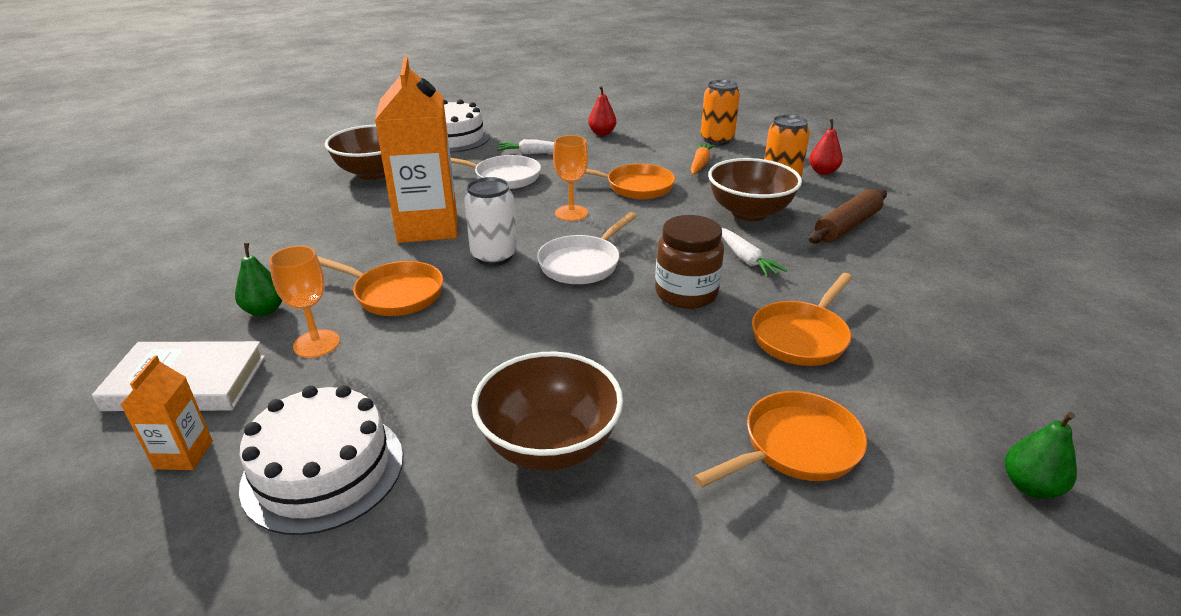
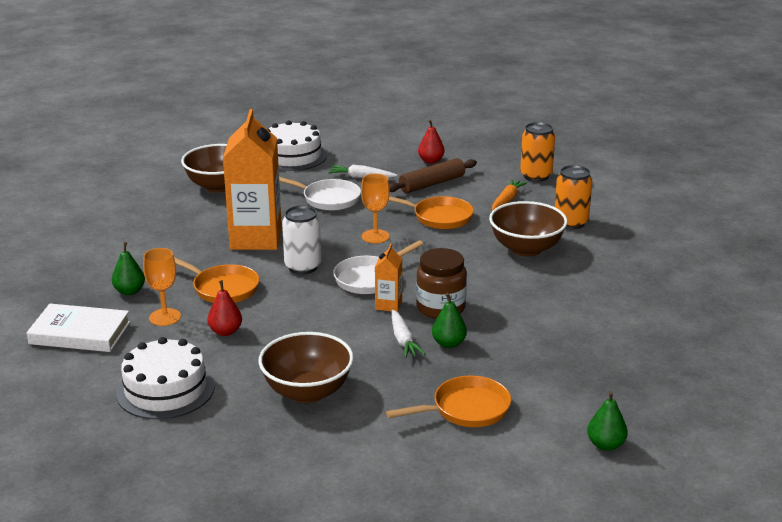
camera: 10 degrees right, 5 degrees down
(184, 455) = (82, 373): orange carton -> orange carton (388, 305)
(719, 342) = (448, 344): none -> green pear
(746, 259) = (501, 286): white carrot -> white carrot (403, 340)
(802, 336) = (512, 346): orange pan -> none
(823, 172) = (616, 216): red pear -> red pear (225, 331)
(847, 226) = (604, 267): brown rolling pin -> brown rolling pin (432, 184)

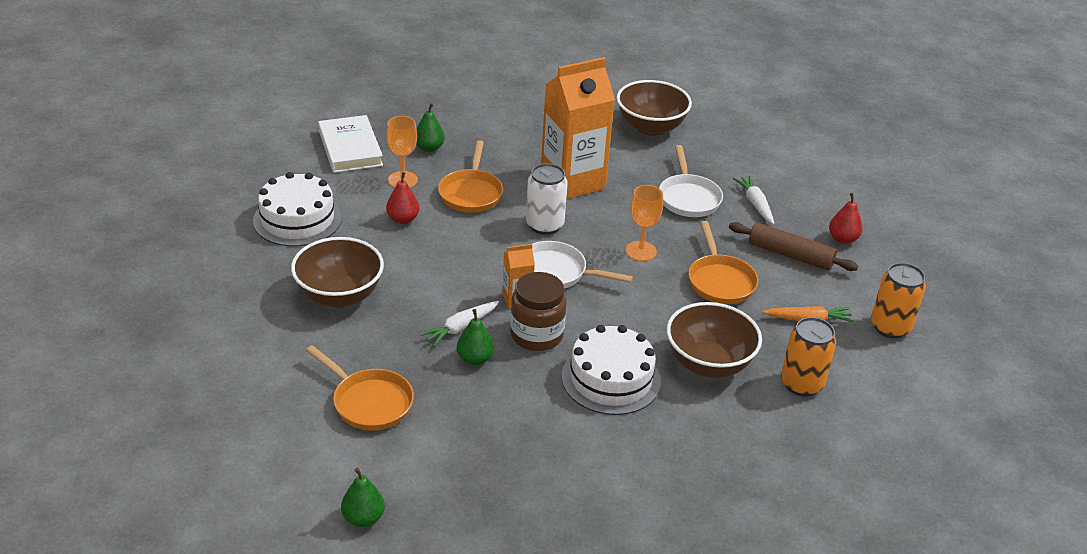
camera: 60 degrees right, 10 degrees up
(292, 156) = (755, 147): white cake -> white cake (611, 379)

